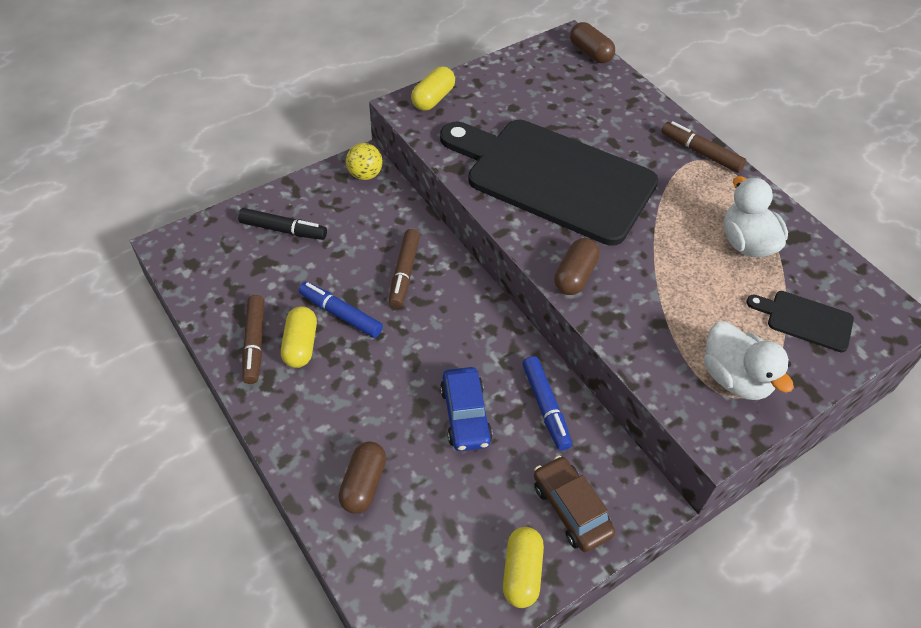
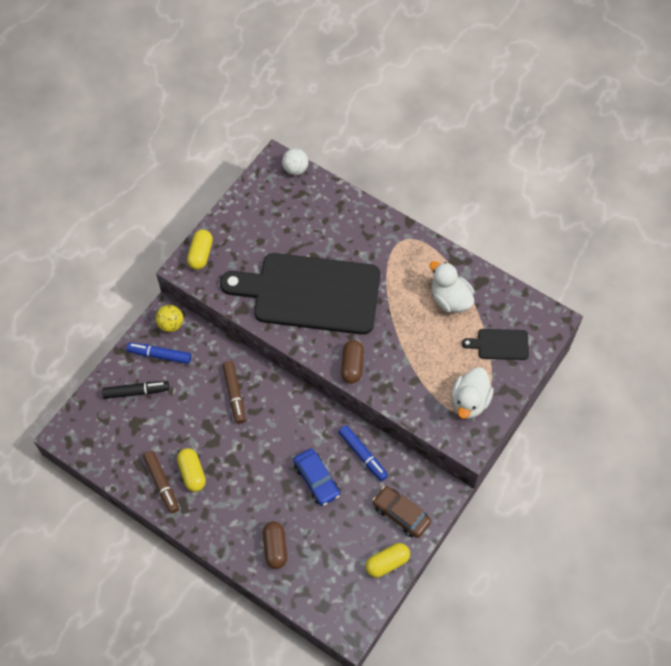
camera: 20 degrees left, 10 degrees up
(341, 314) = (207, 441): blue marker -> blue marker (160, 355)
(521, 572) = (387, 563): yellow capsule -> yellow capsule turned 75 degrees clockwise
(590, 53) = (295, 169): brown capsule -> white ball
(701, 153) = (400, 235): brown marker -> none
(735, 378) = (469, 401): white duck -> white duck turned 75 degrees clockwise

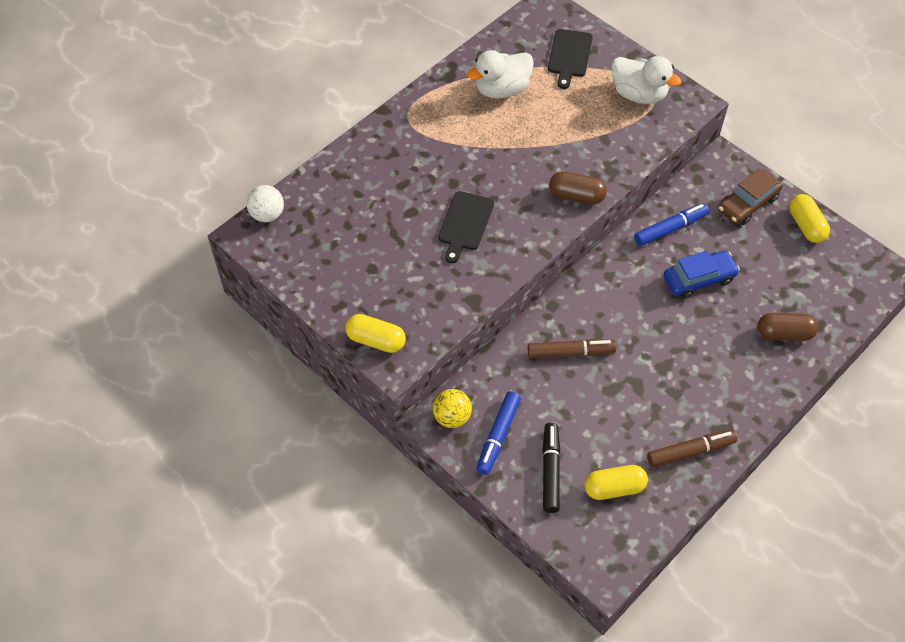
camera: 80 degrees left, 5 degrees down
(192, 473) = (678, 414): yellow capsule -> yellow capsule (614, 488)
(310, 293) = (465, 224): black cutting board -> black cutting board, size x0.41

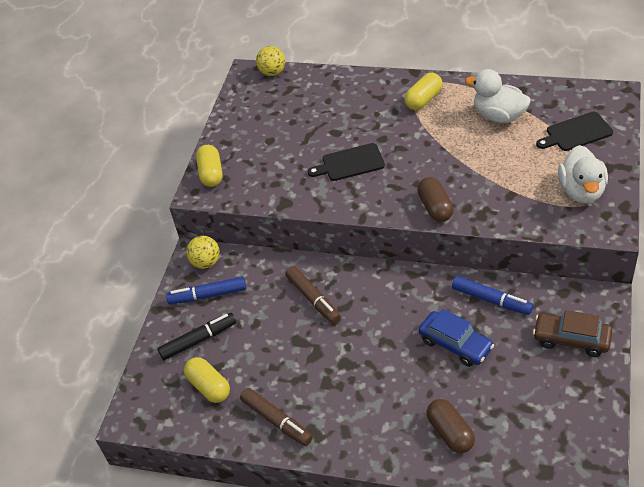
camera: 65 degrees right, 10 degrees down
(267, 214) = (272, 72): white ball -> yellow ball
(806, 225) = (589, 394): yellow capsule -> yellow capsule (423, 99)

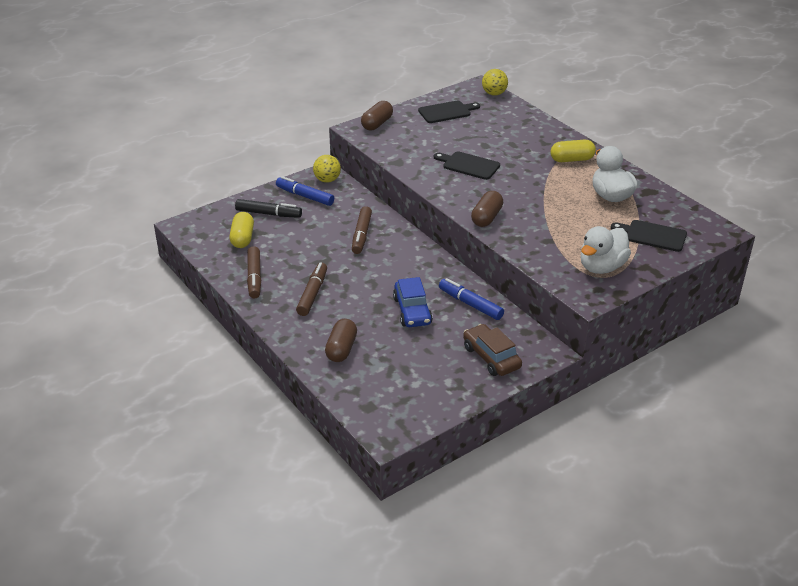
camera: 35 degrees right, 10 degrees down
(211, 173) = (377, 124): yellow capsule -> brown capsule
(257, 119) = (447, 112): none -> black cutting board
(351, 396) = (312, 294): none -> brown marker
(491, 300) = (470, 304): blue marker -> blue marker turned 150 degrees clockwise

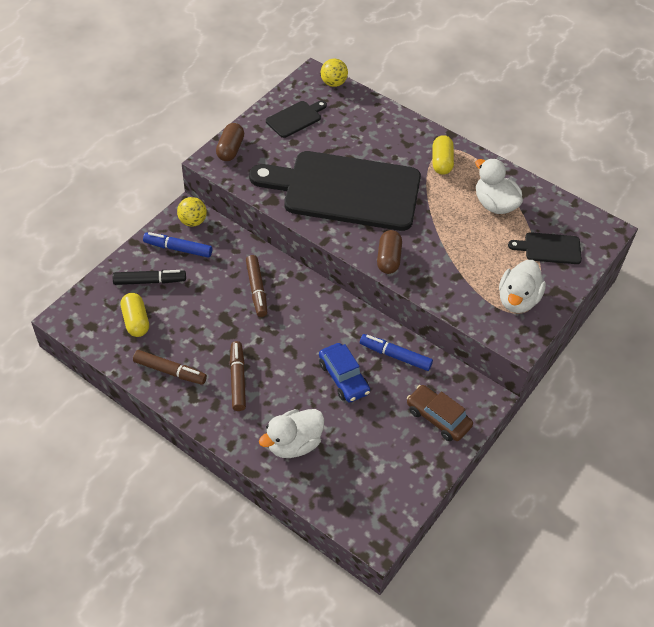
camera: 20 degrees left, 15 degrees up
(254, 277) = (170, 371): brown marker -> brown marker turned 45 degrees counterclockwise
(341, 349) = (294, 444): brown capsule -> white duck
(469, 165) = (345, 190): black cutting board -> black cutting board, size x2.44
(572, 159) = (441, 162): yellow capsule -> yellow capsule turned 60 degrees counterclockwise

